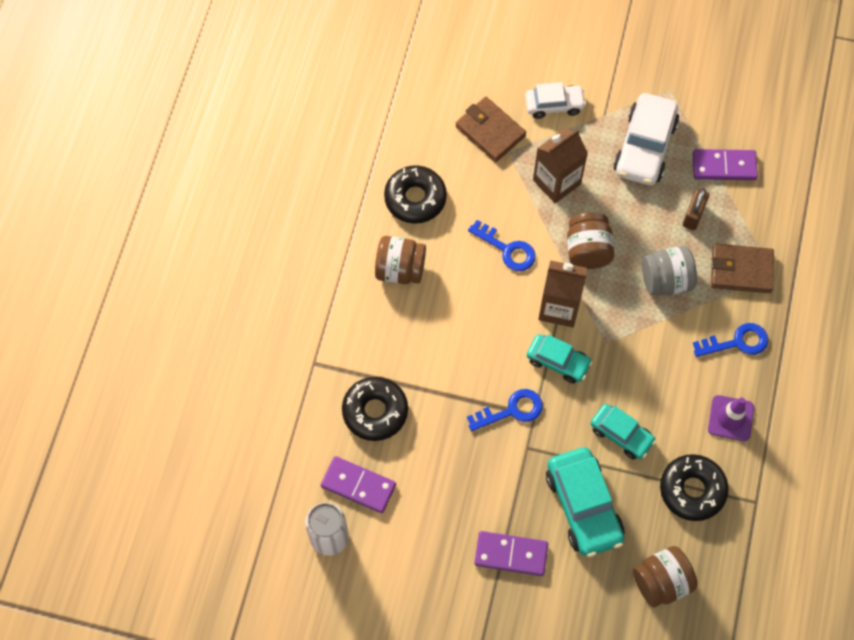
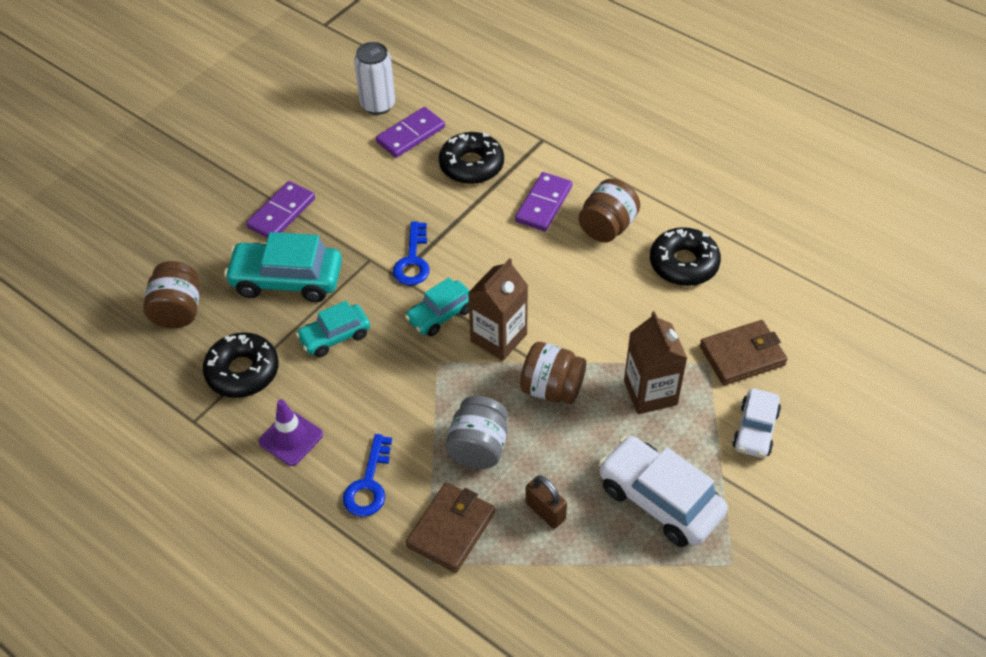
camera: 115 degrees right, 15 degrees down
(507, 249) = (587, 319): blue key -> none
(724, 166) = (596, 576): purple domino -> purple domino (543, 204)

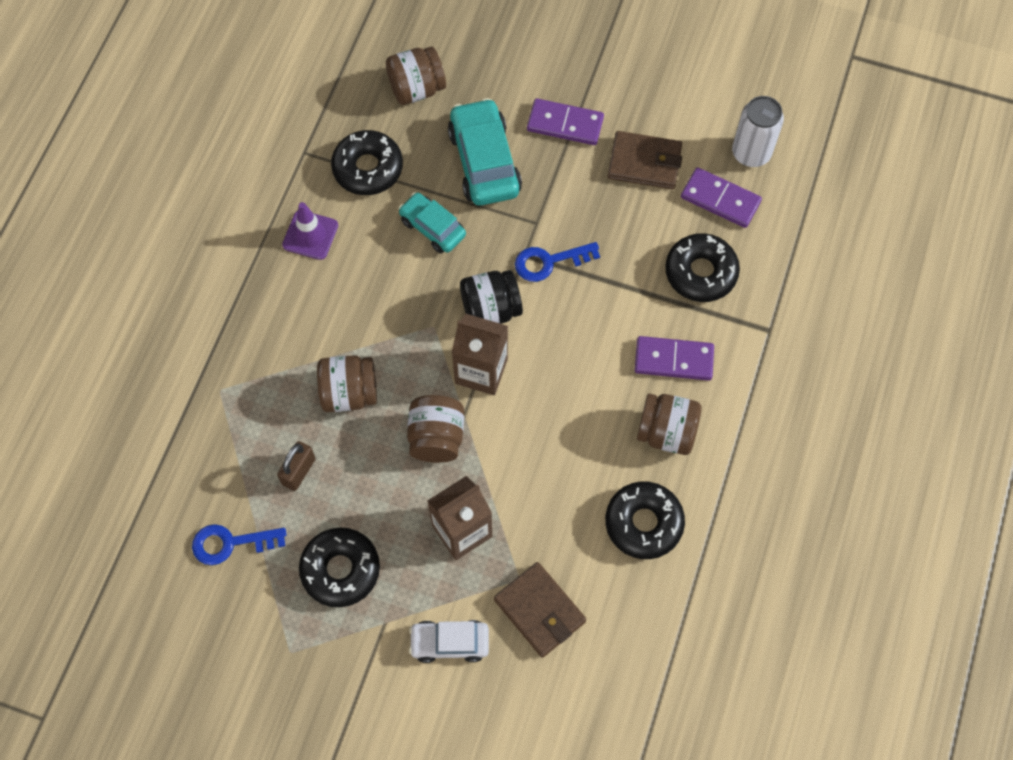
camera: 70 degrees right, 15 degrees up
(368, 484) = (283, 315): blue key -> blue key (230, 543)
(440, 315) = (490, 310): turquoise car -> black jar
(451, 529) = (257, 398): brown wallet -> brown wallet (644, 163)
(478, 447) = (349, 393): grey jar -> brown jar
(659, 500) = (340, 570): white car -> black donut

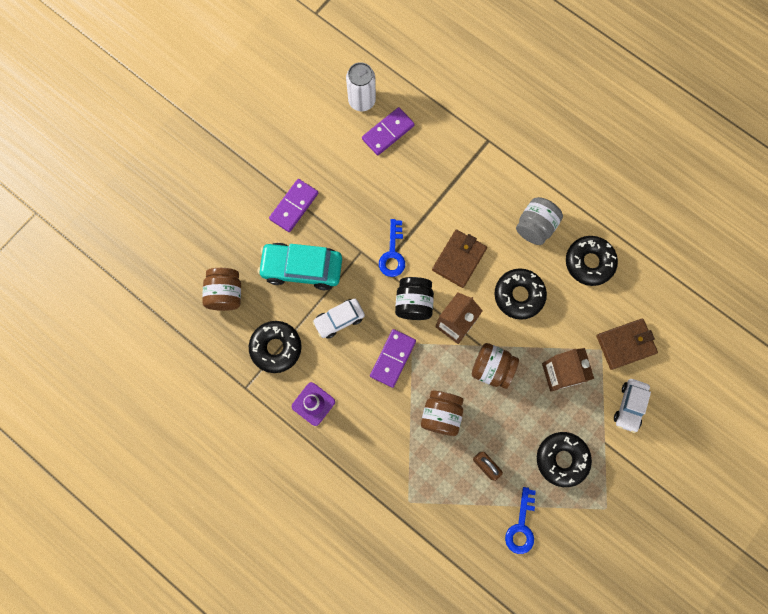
camera: 70 degrees left, 10 degrees up
(432, 228) = (339, 320): turquoise car -> white car
(644, 163) = (343, 168): brown wallet -> brown wallet (459, 259)
(666, 432) = (535, 227): brown jar -> grey jar
(673, 360) = (488, 204): purple domino -> purple domino (392, 358)
(700, 272) = (435, 164): black donut -> black donut (519, 295)

